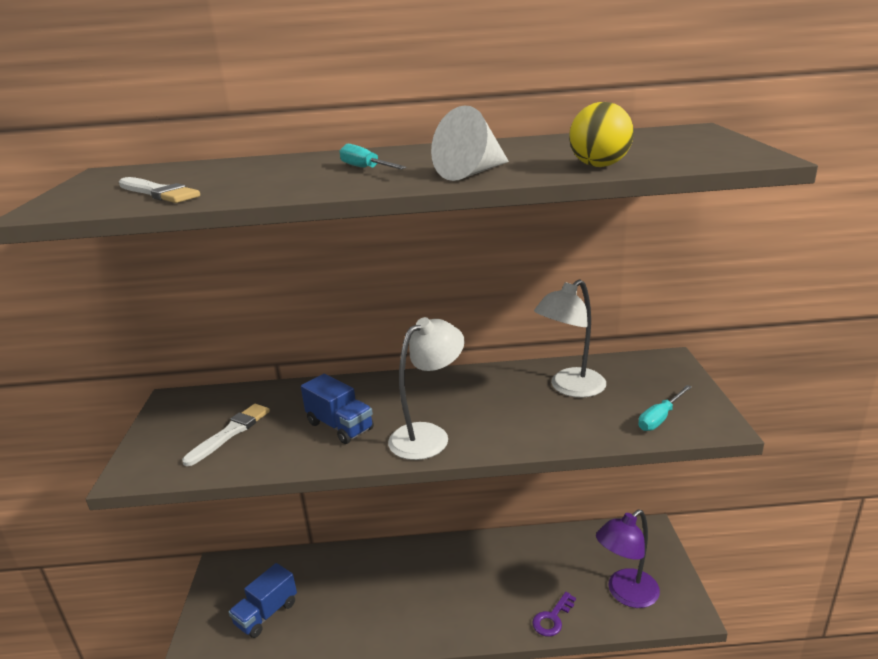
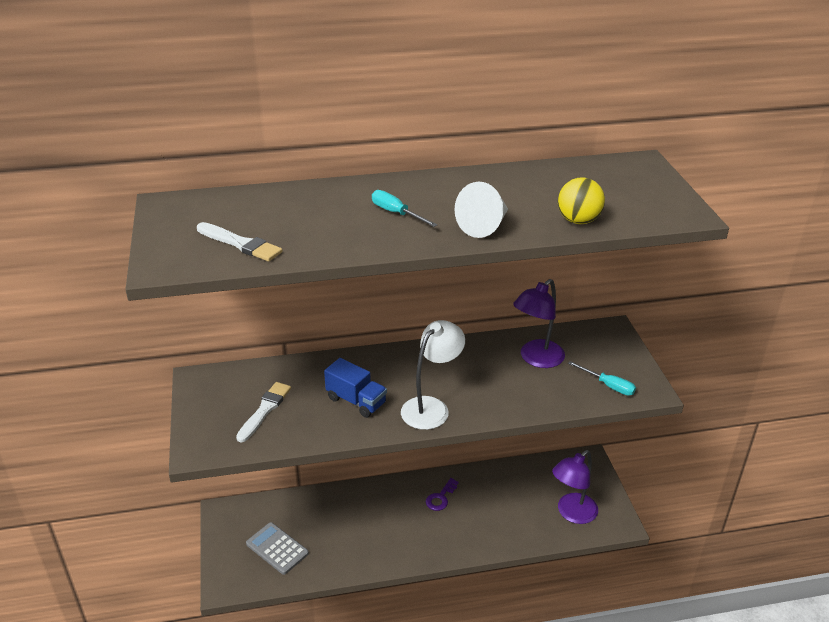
camera: 10 degrees left, 10 degrees up
(266, 613) = (277, 548): blue truck -> grey calculator
(552, 618) = (515, 536): purple key -> purple key (440, 497)
(570, 388) = (536, 359): white lamp -> purple lamp
(660, 418) = (608, 385): turquoise screwdriver -> turquoise screwdriver turned 90 degrees counterclockwise

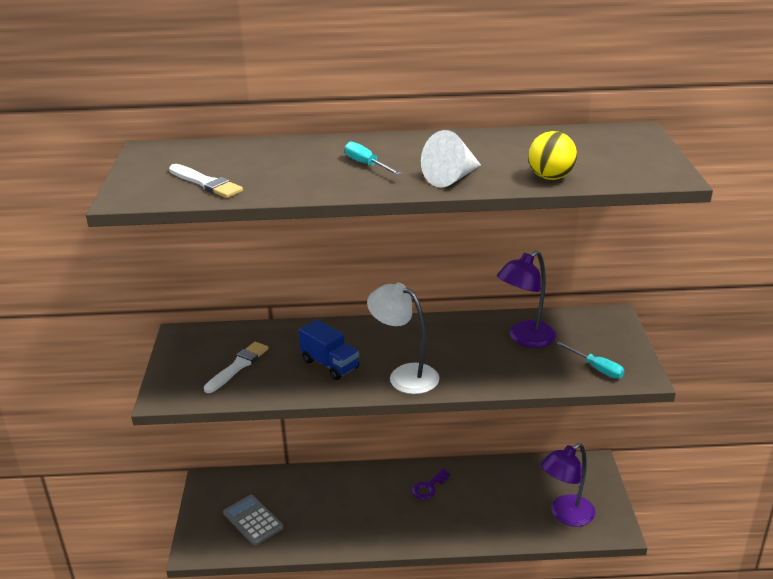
camera: 10 degrees right, 5 degrees down
(431, 407) = (404, 375): white lamp -> white lamp turned 105 degrees counterclockwise

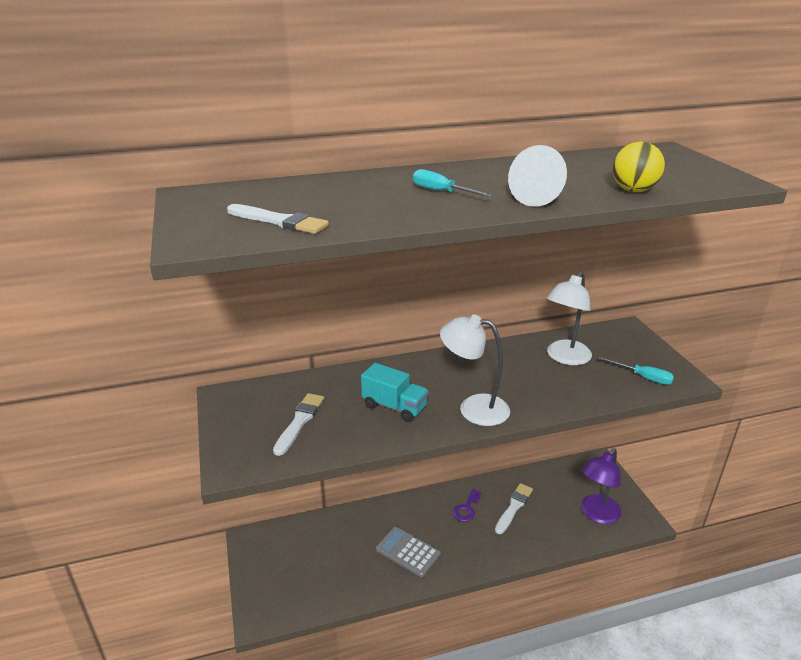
camera: 15 degrees left, 0 degrees up
(253, 520) = (310, 573): grey calculator -> grey calculator (408, 552)
(330, 364) = (394, 407): blue truck -> turquoise truck
(479, 493) = (514, 507): none -> white brush
(525, 338) = (564, 358): purple lamp -> white lamp

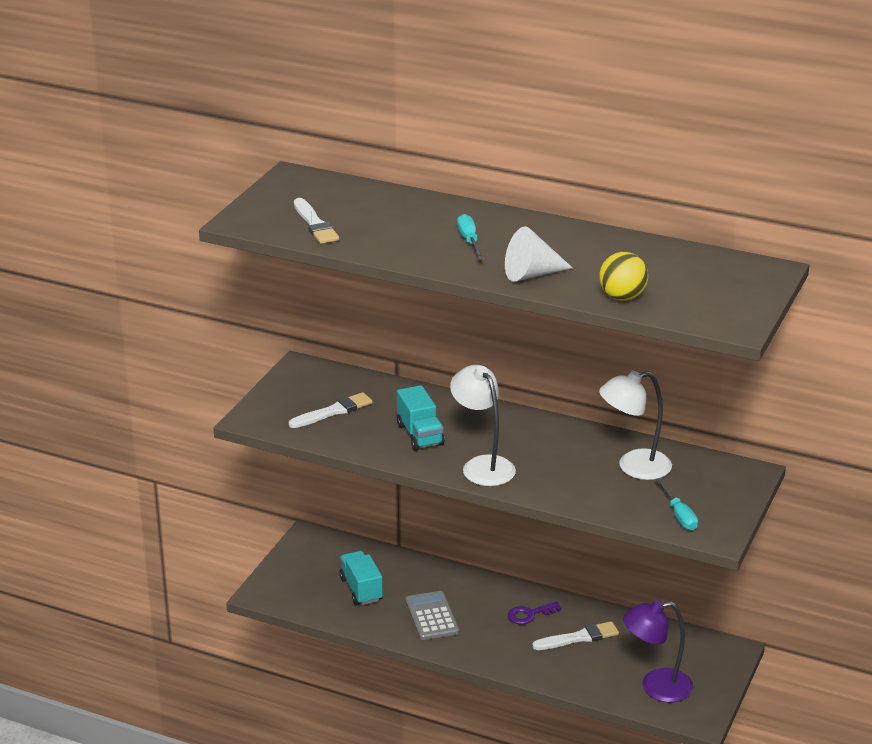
camera: 40 degrees right, 0 degrees up
(334, 561) = (361, 589): none -> turquoise truck

